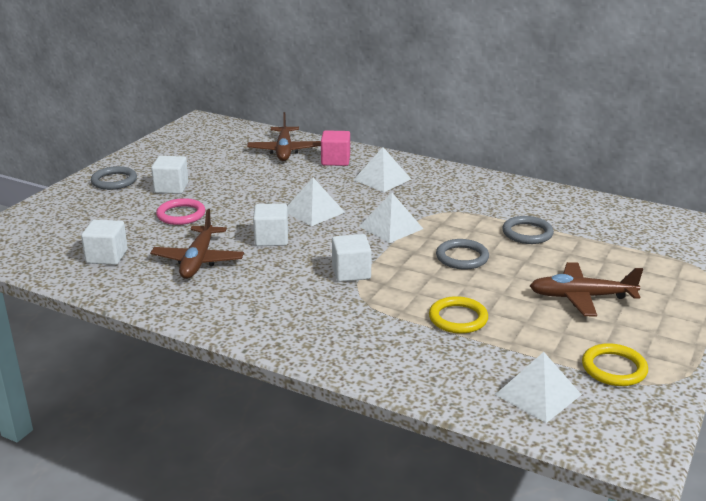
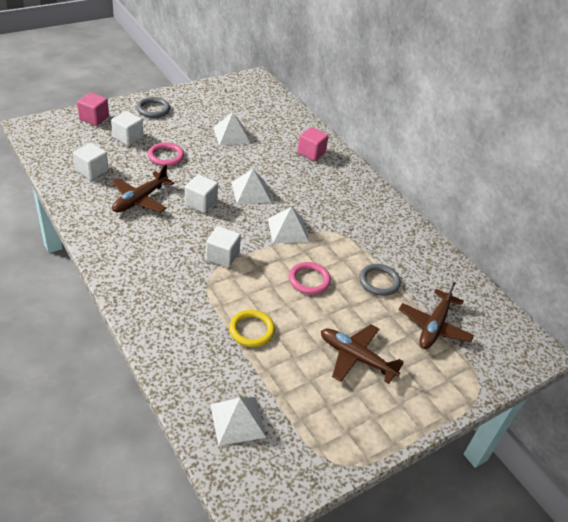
camera: 25 degrees right, 15 degrees up
(49, 211) = (94, 118): none -> pink cube
(171, 188) = (181, 130): white cube -> white cube (128, 137)
(284, 151) = (285, 129): brown plane -> brown plane (434, 326)
(382, 179) = (326, 184): white pyramid -> white pyramid (231, 135)
(462, 257) = (309, 280): grey ring -> pink ring
(614, 368) = (311, 429): yellow ring -> none

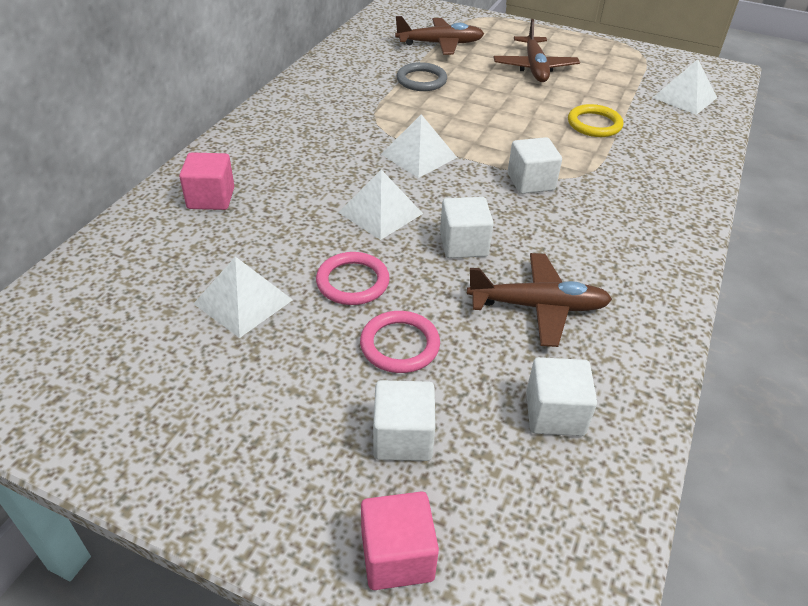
camera: 120 degrees left, 0 degrees up
(153, 109) = (254, 471): grey ring -> none
(309, 280) = (479, 116): pink ring -> pink ring (352, 282)

